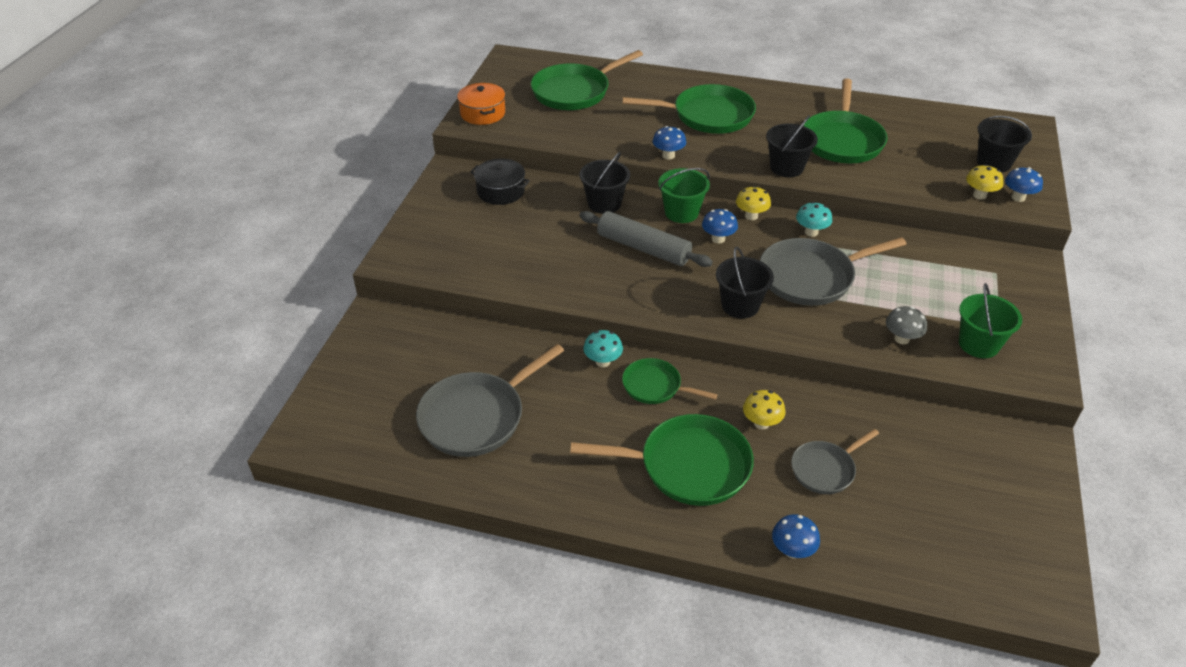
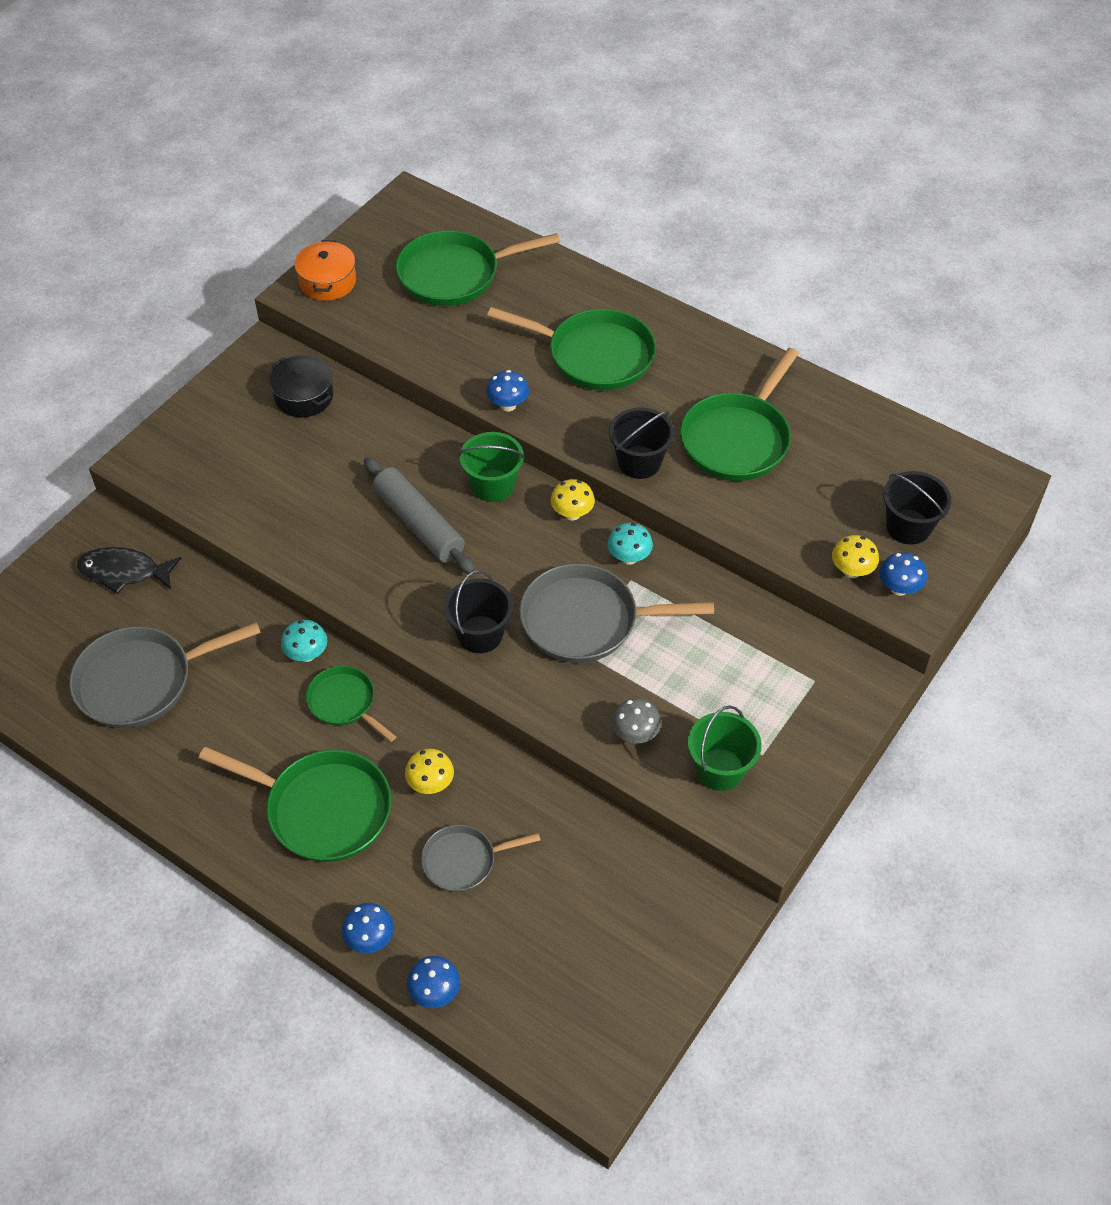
camera: 20 degrees right, 10 degrees up
(415, 344) = (124, 572): none -> black fish
(604, 203) = (411, 447): black bucket -> none
(718, 239) = (512, 535): blue mushroom -> blue mushroom (435, 992)

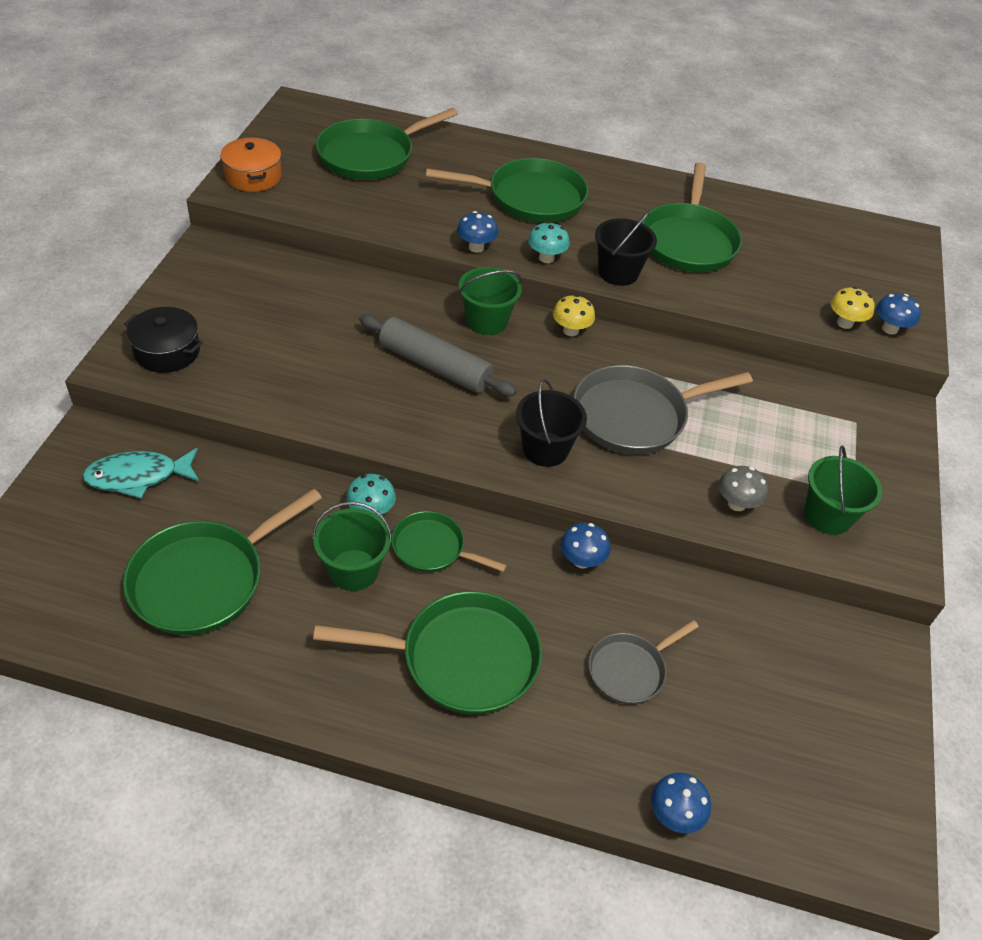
camera: 25 degrees left, 5 degrees down
(124, 572) = (138, 476): black fish -> turquoise fish
(142, 681) = (204, 580): grey pan -> green pan
(267, 705) = (353, 570): none -> green bucket
(304, 396) = (267, 279): black pot -> black pot (167, 351)
(370, 939) = (579, 779): blue mushroom -> blue mushroom (581, 560)
(431, 784) = (558, 604): yellow mushroom -> none
(629, 557) = (641, 356): turquoise mushroom -> turquoise mushroom (546, 258)
(908, 527) = (864, 282): black bucket -> none

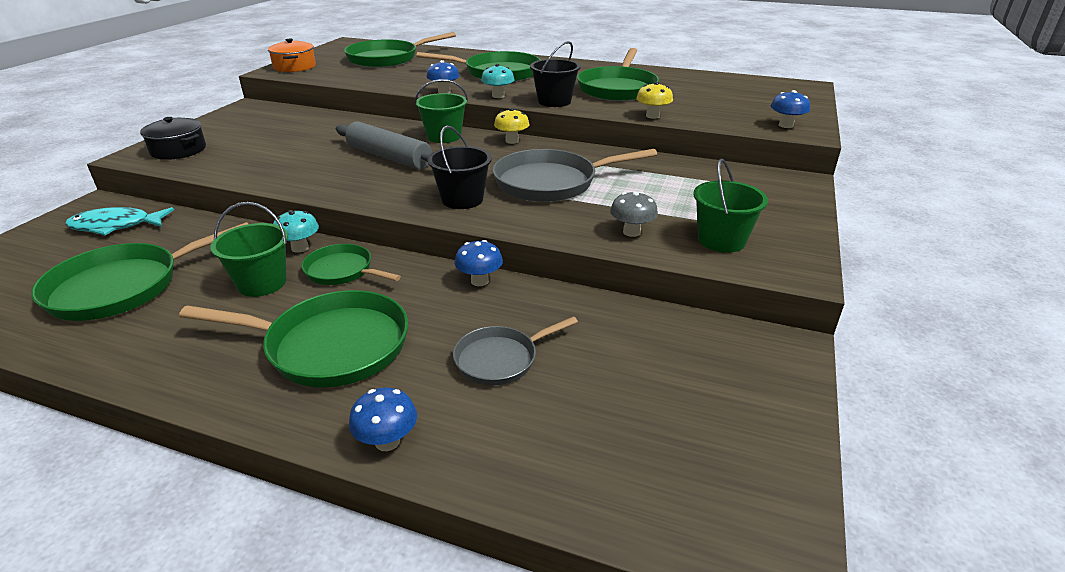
camera: 10 degrees right, 15 degrees down
(674, 814) = (511, 488): blue mushroom -> blue mushroom (387, 441)
(844, 323) = (745, 123): yellow mushroom -> yellow mushroom (652, 116)

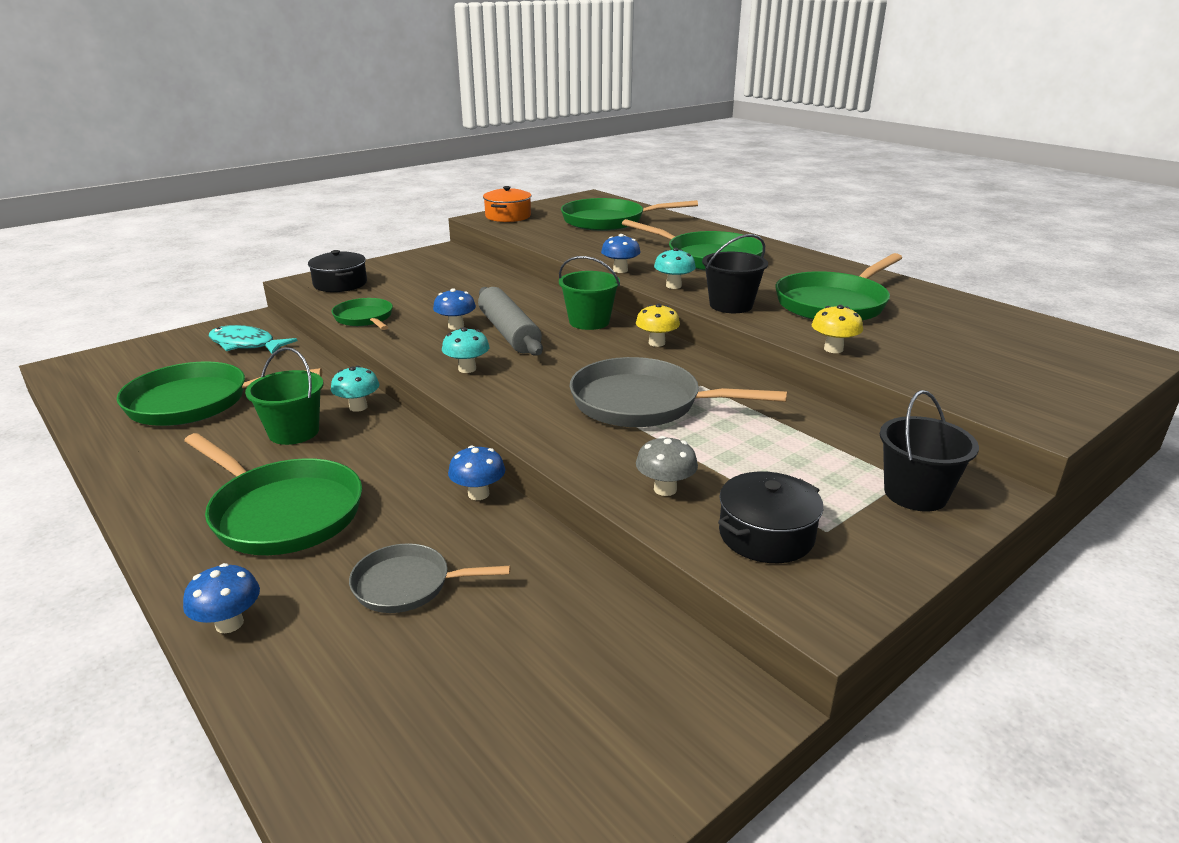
camera: 30 degrees right, 5 degrees down
(342, 271) = (368, 441): green pan -> green pan (365, 318)
(388, 191) = (467, 369): none -> turquoise mushroom
(462, 199) = (526, 397): black bucket -> black bucket (915, 494)
(721, 240) = (766, 535): green bucket -> black pot
(786, 125) = (1017, 404): blue mushroom -> blue mushroom (456, 326)

